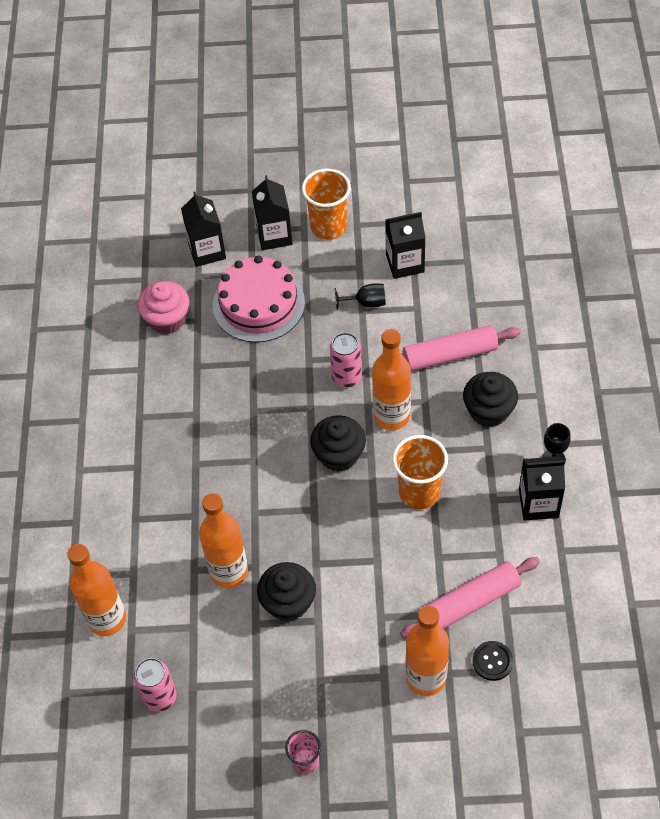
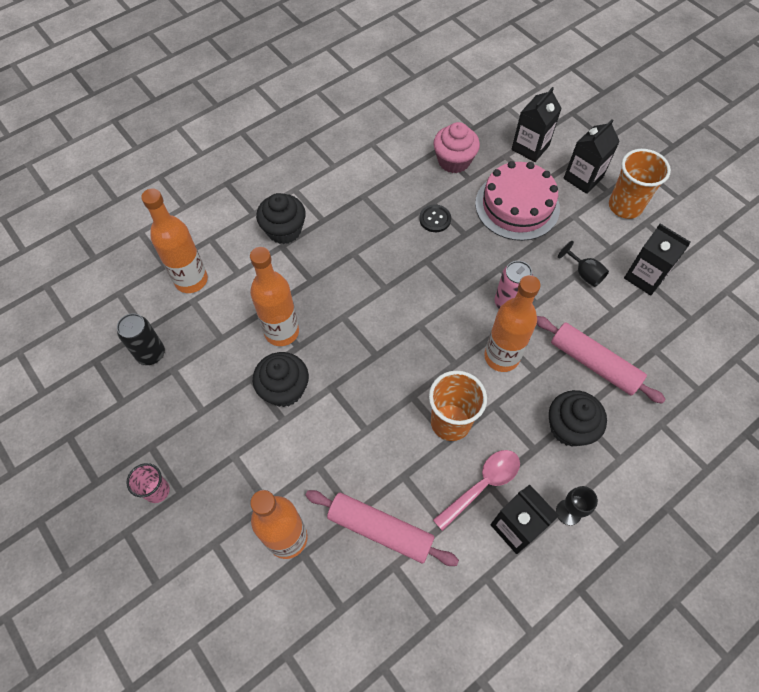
camera: 50 degrees right, 5 degrees up
(160, 697) = (151, 354): pink can -> black can
(339, 455) = (436, 342): black cupcake -> black cupcake (284, 230)
(488, 505) = (482, 485): none -> pink spoon
(492, 661) = (338, 585): black button -> black button (435, 219)

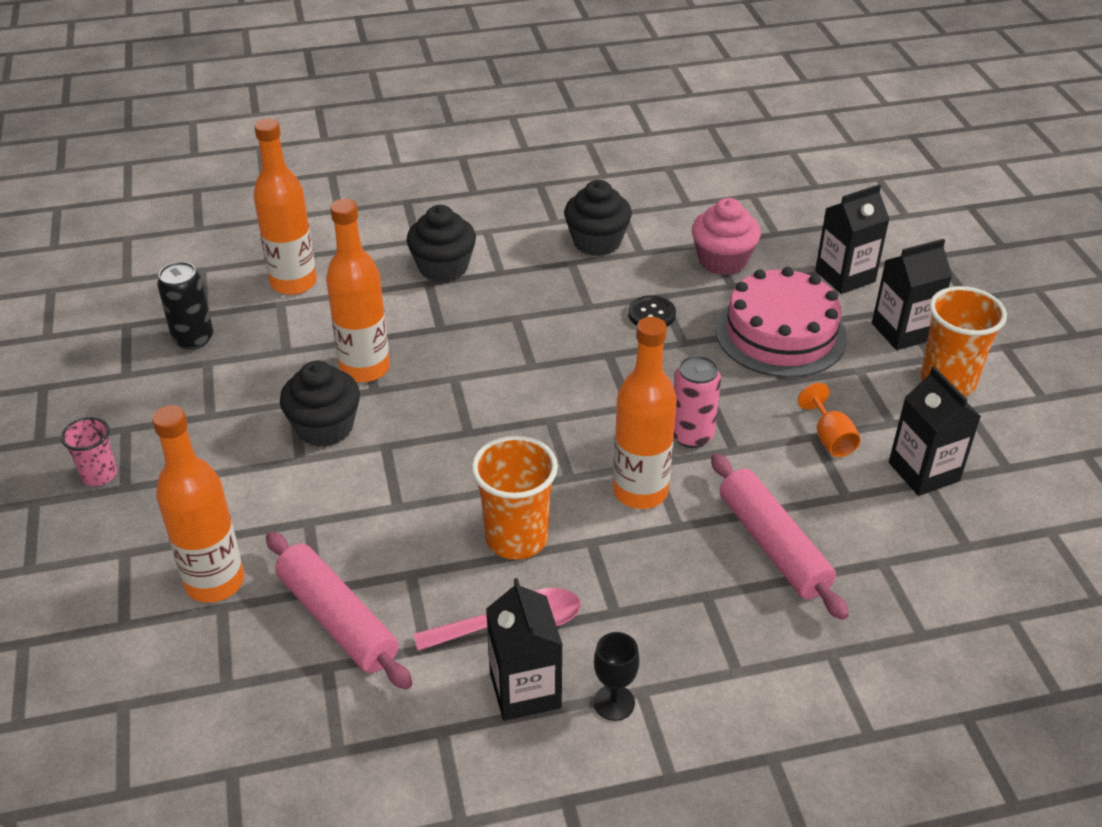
camera: 25 degrees right, 20 degrees down
(569, 427) = (684, 606): black cupcake -> black cupcake (597, 242)
(584, 273) = (830, 438): black goblet -> orange goblet

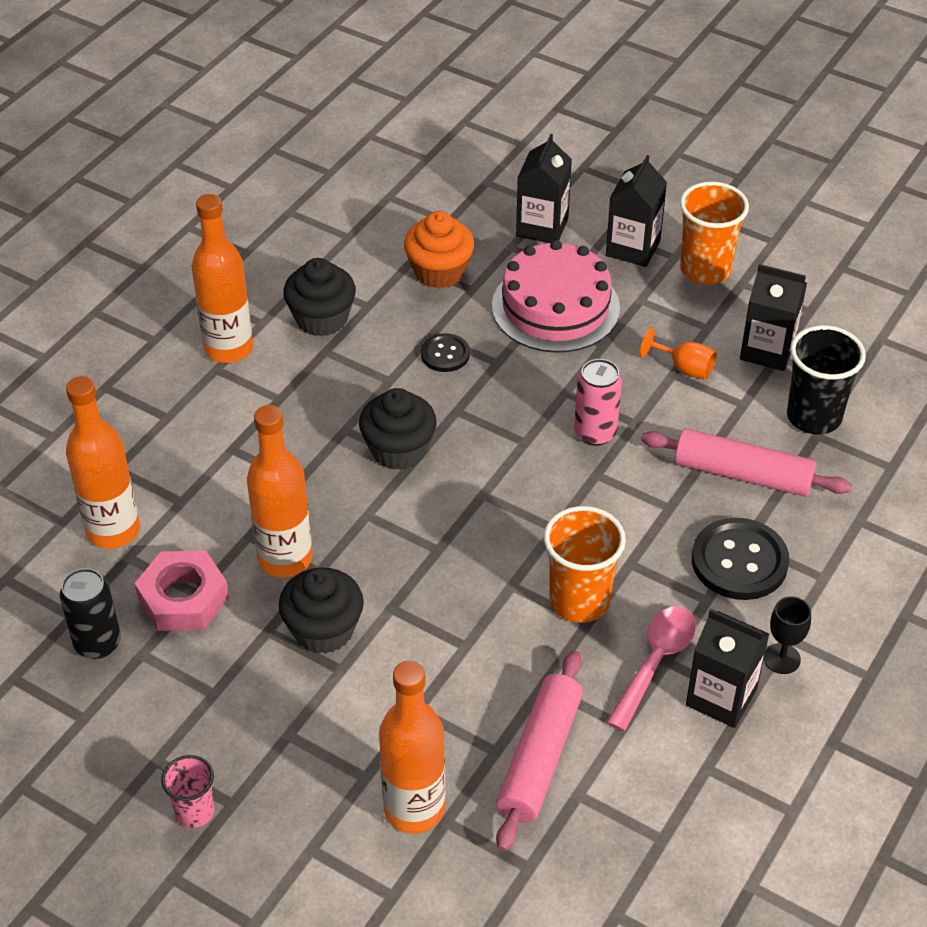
camera: 45 degrees left, 5 degrees up
(274, 348) = (183, 598): none -> pink nut
(337, 620) = (539, 758): pink rolling pin -> pink rolling pin turned 75 degrees counterclockwise
(443, 268) = (226, 427): black cupcake -> black cupcake (398, 450)
(640, 491) = (615, 501): orange bottle -> orange bottle (228, 348)
(680, 605) = (739, 561): none -> black button
(722, 260) = (439, 271): pink cupcake -> orange cupcake
(898, 547) = (813, 417): none -> black cup

